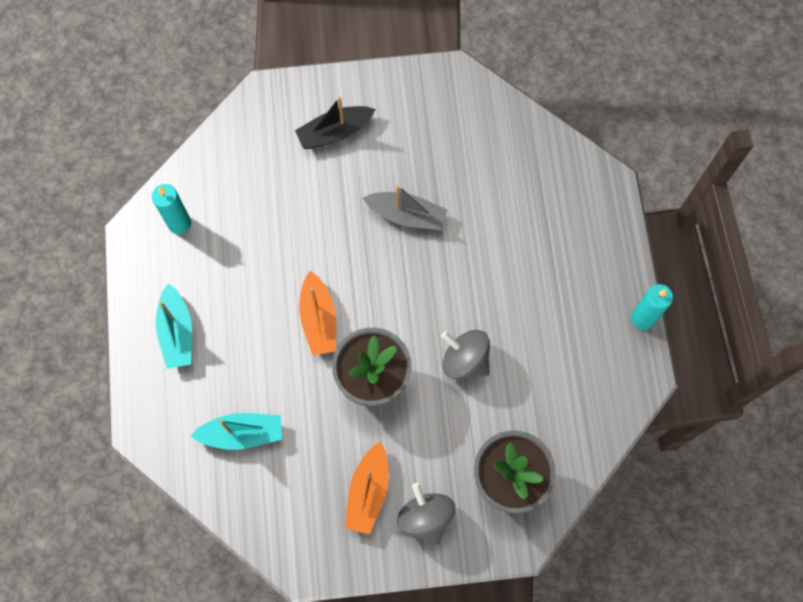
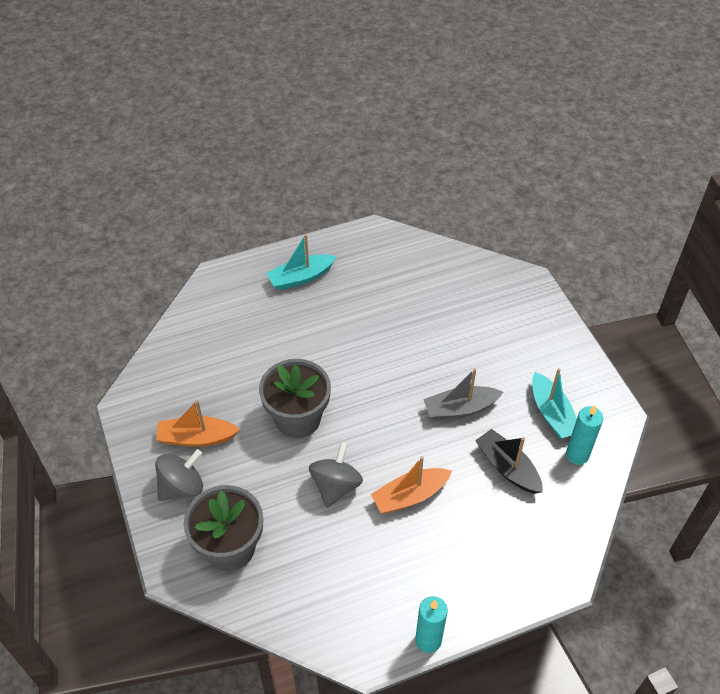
camera: 75 degrees right, 20 degrees down
(179, 223) = (392, 256): turquoise candle -> turquoise candle (577, 455)
(242, 433) = (228, 339): turquoise boat -> turquoise boat (552, 413)
(319, 319) = (340, 367): orange boat -> orange boat (410, 496)
(334, 132) = (516, 337): black boat -> black boat (507, 467)
(407, 215) = (460, 409): grey boat -> grey boat turned 75 degrees clockwise

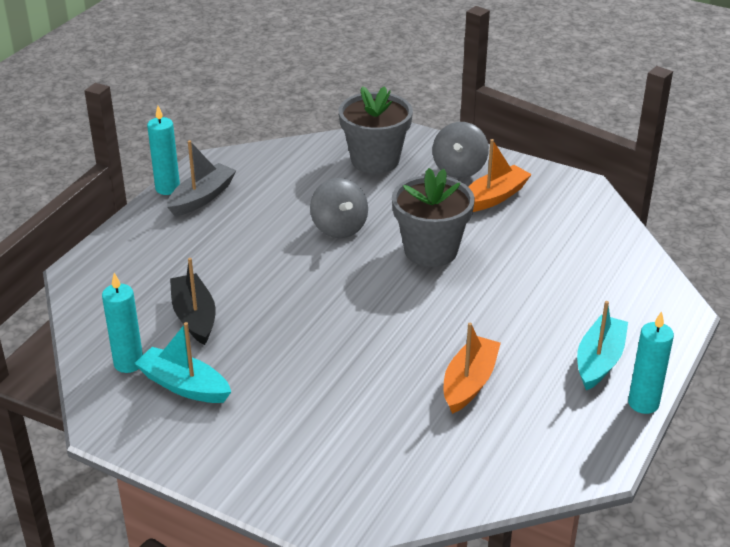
camera: 140 degrees right, 15 degrees down
(312, 243) = (643, 403): none -> turquoise candle
(410, 496) = (267, 253): orange boat -> orange boat (469, 382)
(460, 409) = (287, 337): grey boat -> grey boat (202, 198)
(507, 467) = (194, 317): black boat -> black boat turned 120 degrees counterclockwise

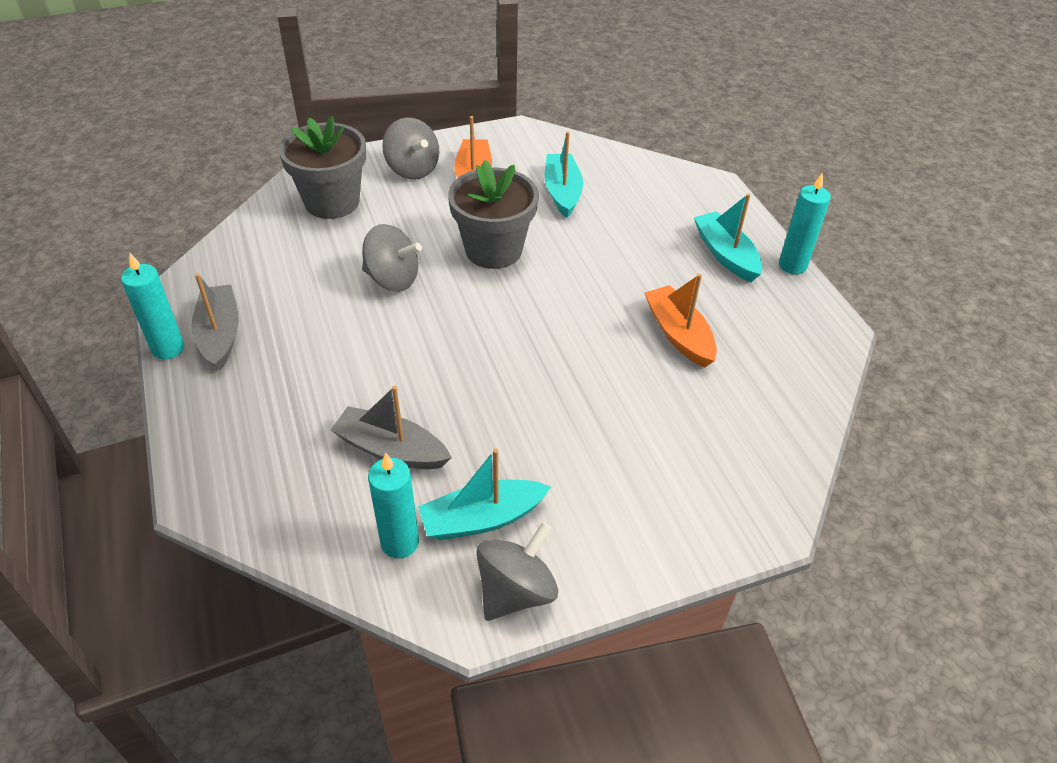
camera: 50 degrees left, 10 degrees up
(144, 432) = (516, 591): none -> grey spinning top
(194, 317) = (391, 449): black boat -> grey boat
(543, 244) = (562, 192): none -> turquoise boat

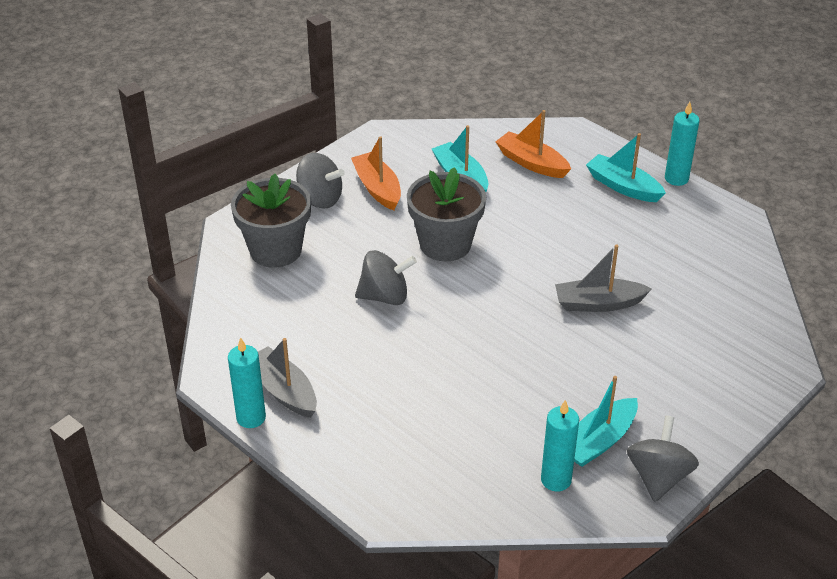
camera: 25 degrees left, 5 degrees down
(391, 449) = (495, 422): grey boat -> grey boat (598, 304)
(678, 334) = (634, 260): orange boat -> orange boat (531, 163)

